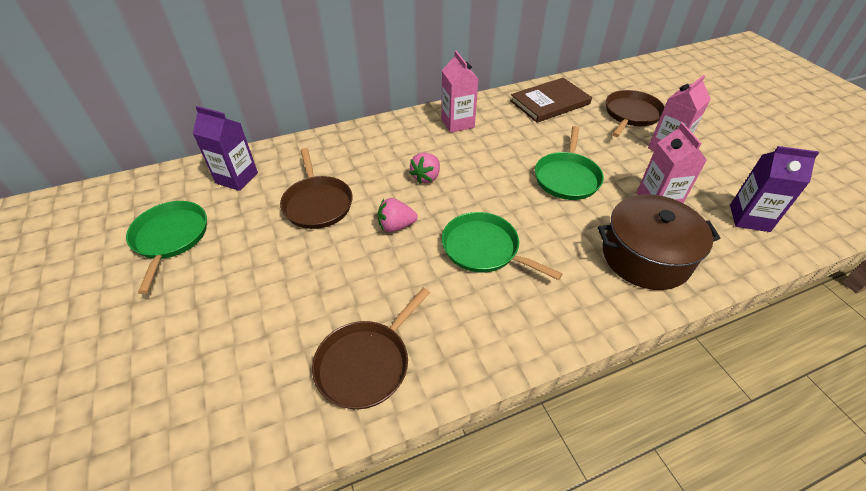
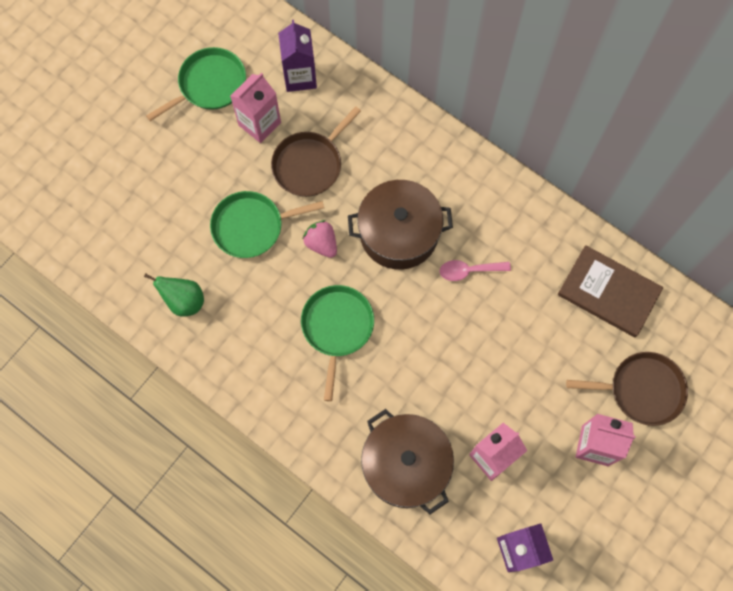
camera: 60 degrees right, 25 degrees up
(366, 363) = (184, 301): brown pan -> green pear
(426, 177) = (399, 233): pink strawberry -> brown pot
(457, 123) = (504, 215): pink carton -> pink carton (259, 124)
(487, 154) = (469, 270): none -> pink spoon
(567, 177) = (478, 360): green pan -> green pan (251, 226)

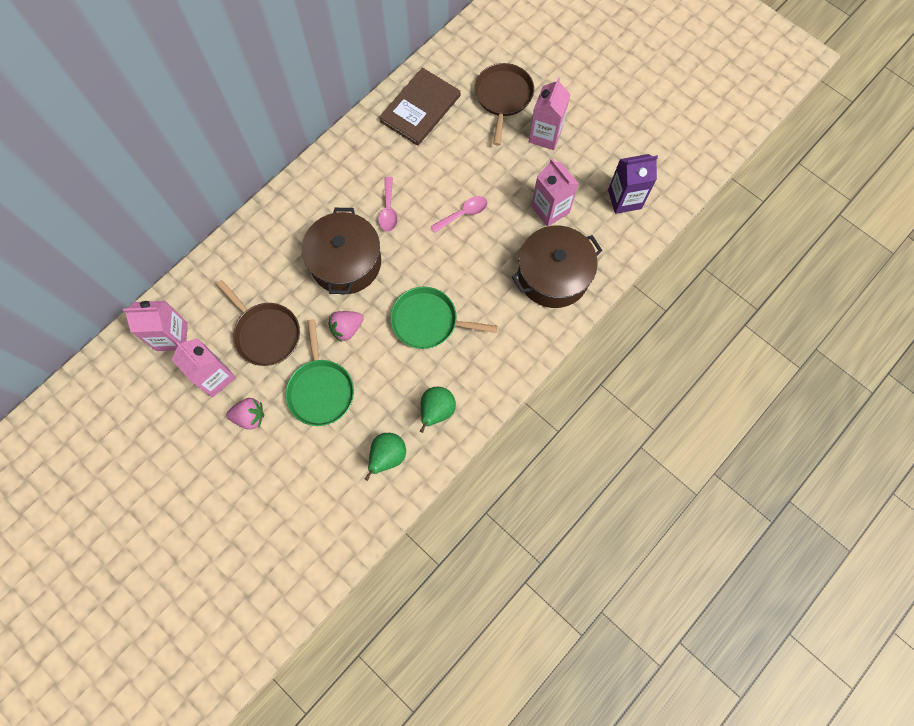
camera: 85 degrees left, 0 degrees up
(209, 85) = (163, 423): green pan -> none
(220, 163) = (250, 417): none -> pink strawberry
(235, 346) = (436, 411): none -> green pear
(300, 77) = (172, 336): purple carton -> pink carton
(474, 355) = (463, 214): none -> pink spoon

